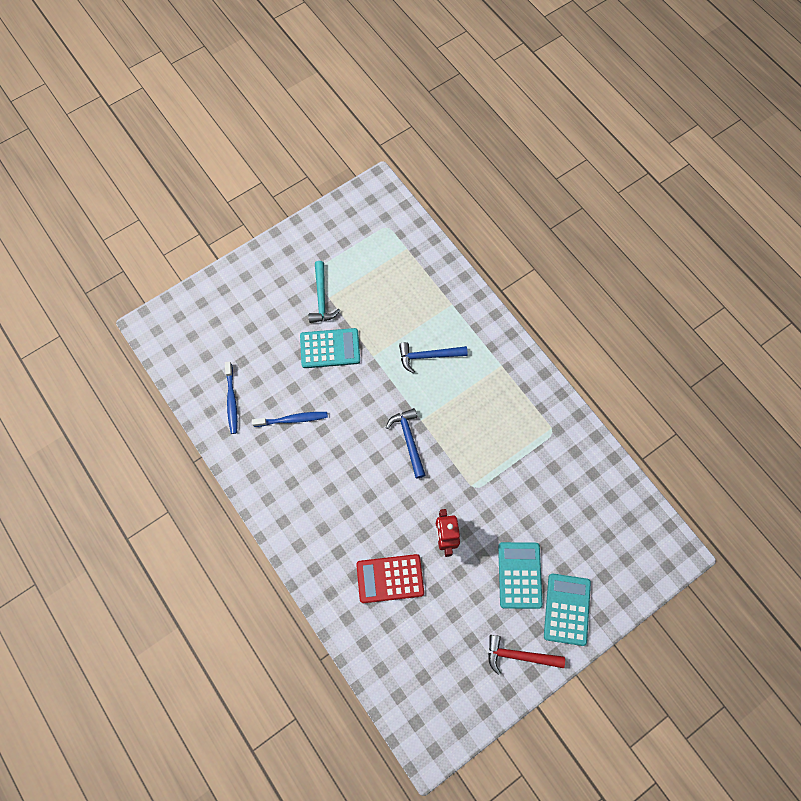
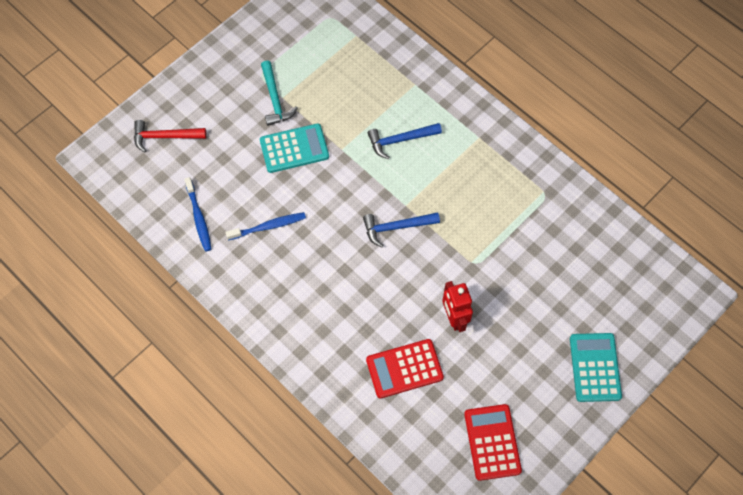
camera: 10 degrees left, 5 degrees down
(408, 440) = (396, 227): blue hammer -> blue hammer turned 75 degrees counterclockwise
(457, 665) = (492, 442): none -> red calculator
(519, 575) = (539, 342): turquoise calculator -> none
(519, 655) = (554, 422): red hammer -> red hammer (165, 137)

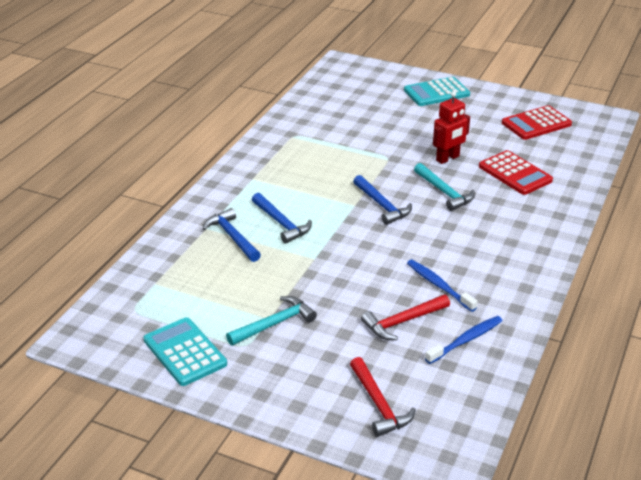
camera: 110 degrees left, 30 degrees down
(238, 183) = (403, 322): none -> red hammer
(294, 148) = (333, 292): turquoise calculator -> turquoise calculator (185, 352)
(395, 99) = (232, 237): none -> blue hammer
(397, 289) = (444, 192): none -> turquoise hammer

